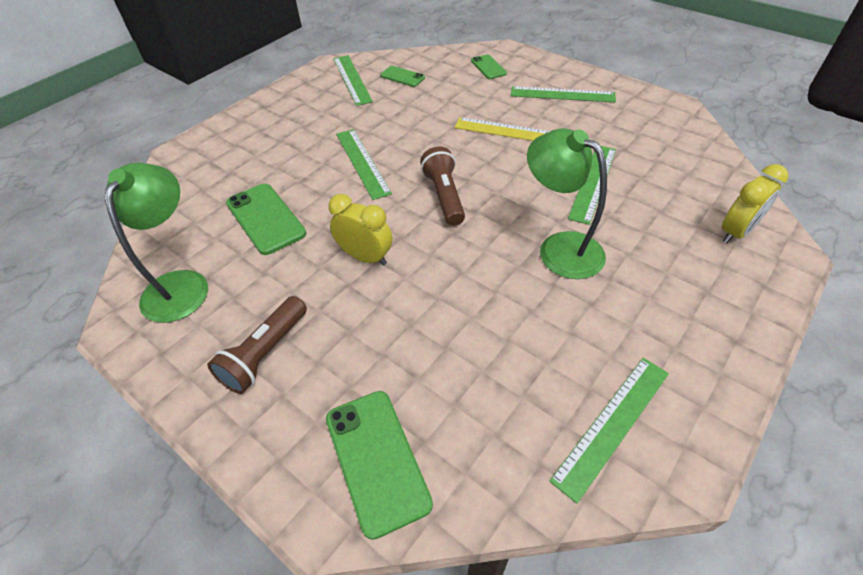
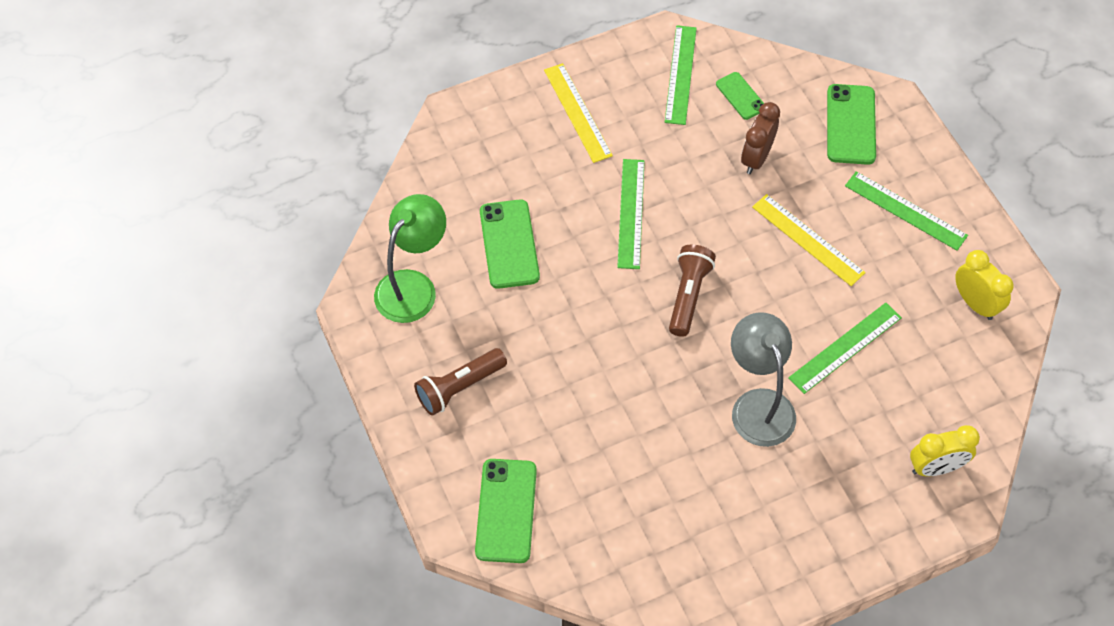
camera: 25 degrees right, 10 degrees up
(284, 121) = (577, 112): none -> yellow ruler
(365, 257) = (580, 332): yellow clock -> yellow clock (975, 303)
(437, 102) = (756, 158): none -> brown clock
(488, 67) = (850, 124): green phone -> green phone, size x1.70
(560, 248) = (758, 405): green lamp -> grey lamp
(612, 424) = (689, 570): green ruler -> none

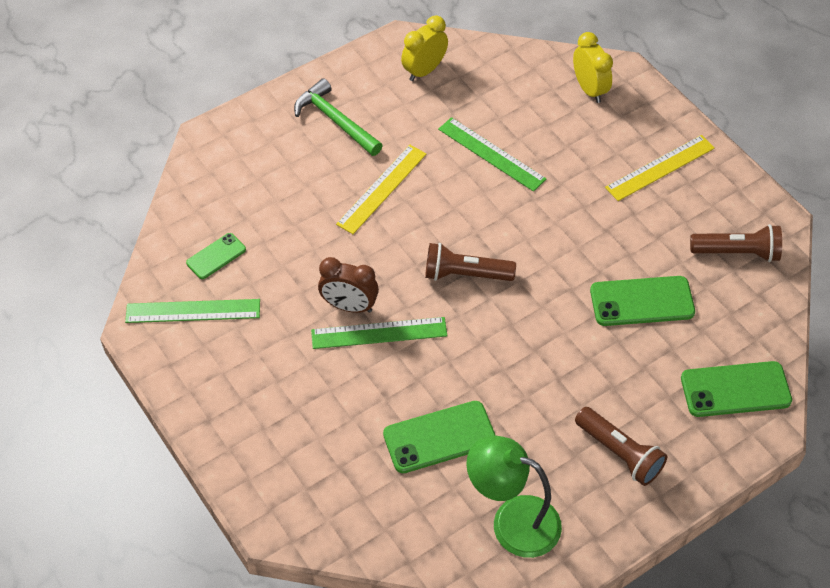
camera: 100 degrees left, 5 degrees down
(577, 112) = (256, 399): yellow ruler -> yellow ruler (660, 168)
(677, 564) = (737, 252): none -> brown flashlight
(756, 158) = (293, 236): brown clock -> brown clock (349, 306)
(758, 405) = (566, 210): grey lamp -> none
(850, 124) = (241, 166): green phone -> green phone (642, 301)
(905, 211) = (335, 121): green ruler -> green hammer

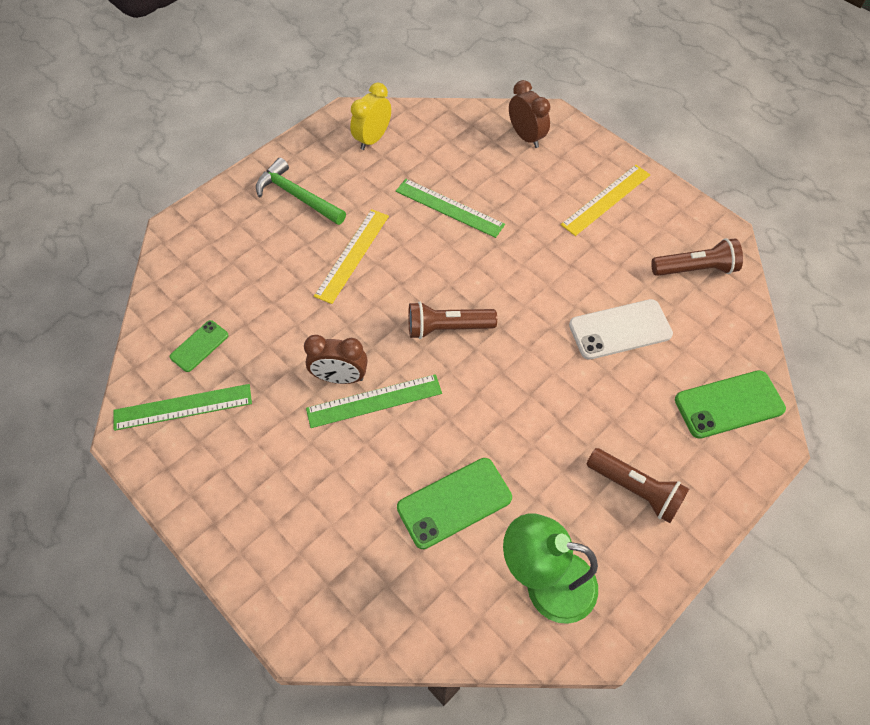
camera: 10 degrees left, 5 degrees up
(589, 89) = (526, 137): yellow clock -> brown clock
(642, 301) = (620, 329): green phone -> white phone

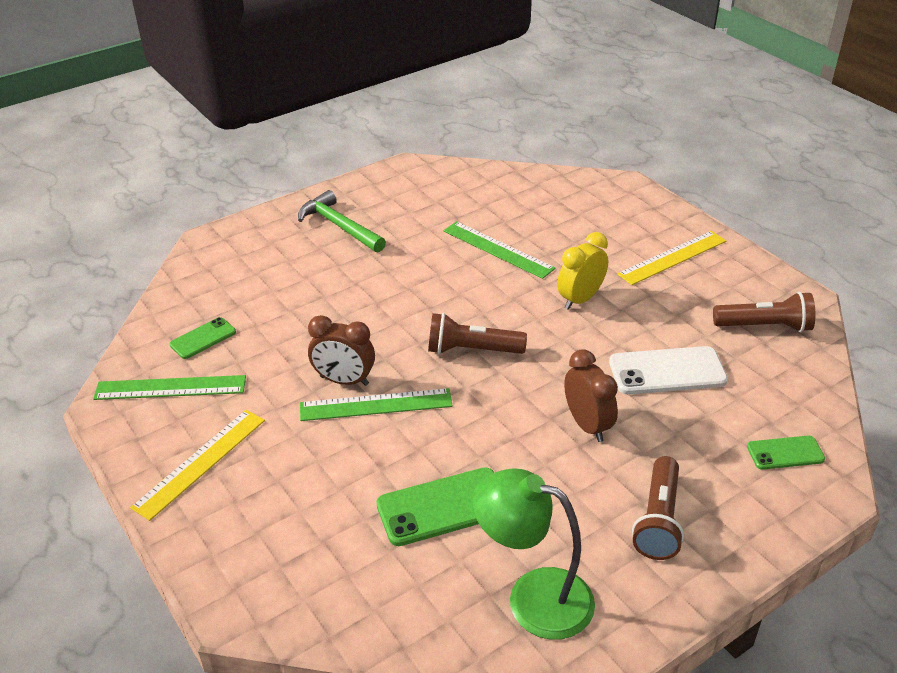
camera: 10 degrees right, 20 degrees down
(352, 255) = (384, 279): yellow ruler -> yellow ruler (200, 463)
(372, 139) = (429, 187): yellow clock -> yellow clock (580, 299)
(526, 137) = (594, 199): brown clock -> brown clock (587, 425)
(636, 489) = (658, 520): brown flashlight -> brown flashlight turned 60 degrees clockwise
(729, 404) = (785, 453): green phone -> green phone, size x0.59

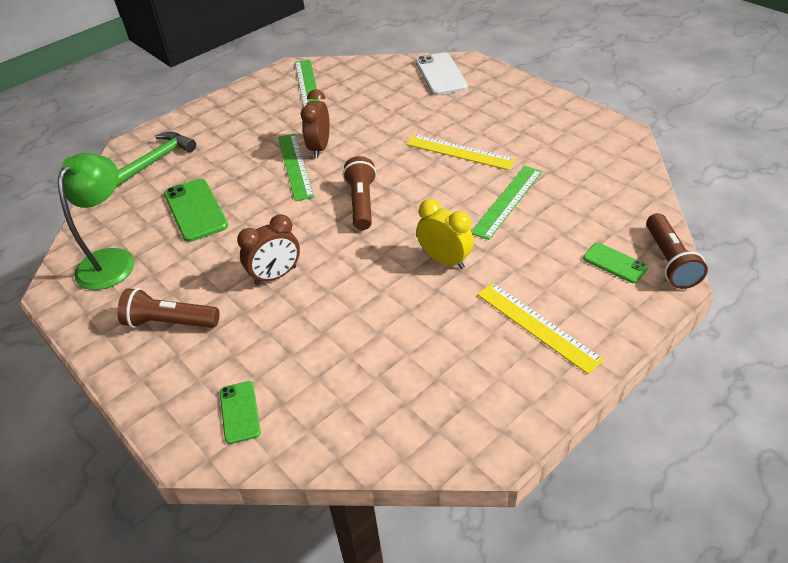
camera: 85 degrees right, 5 degrees up
(200, 463) = (241, 109): yellow ruler -> yellow ruler (459, 152)
(203, 338) = (357, 84): green phone -> green phone (614, 263)
(339, 226) = (509, 113): green hammer -> green hammer (154, 161)
(667, 371) = (348, 325): white phone -> white phone (440, 74)
(765, 326) = (431, 405): brown flashlight -> brown flashlight (669, 261)

